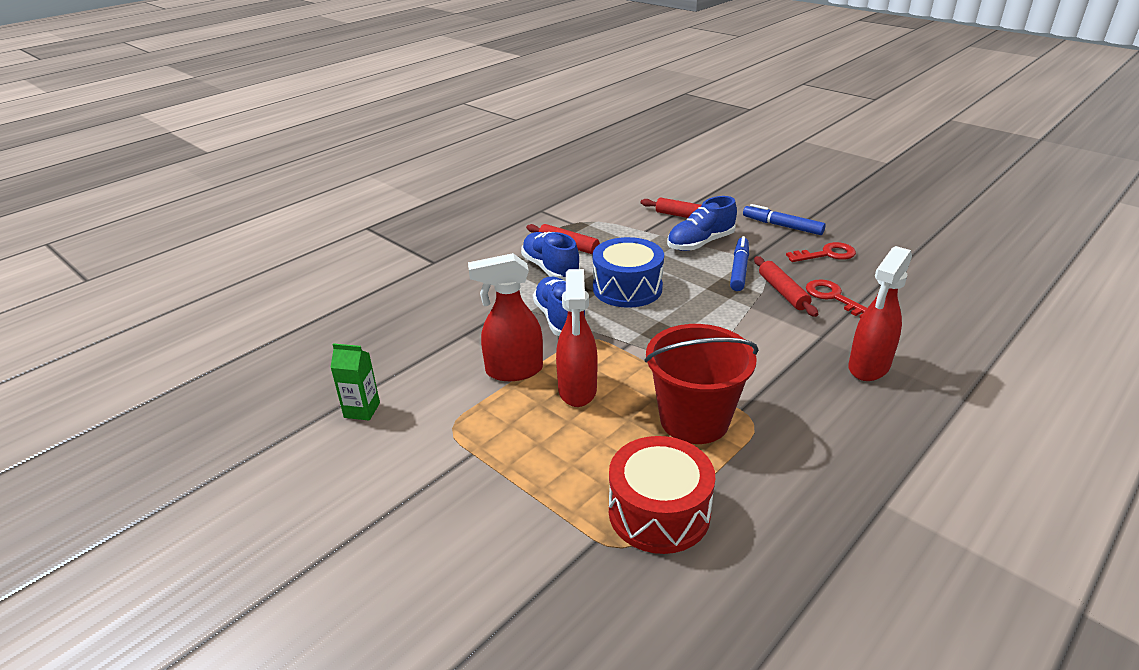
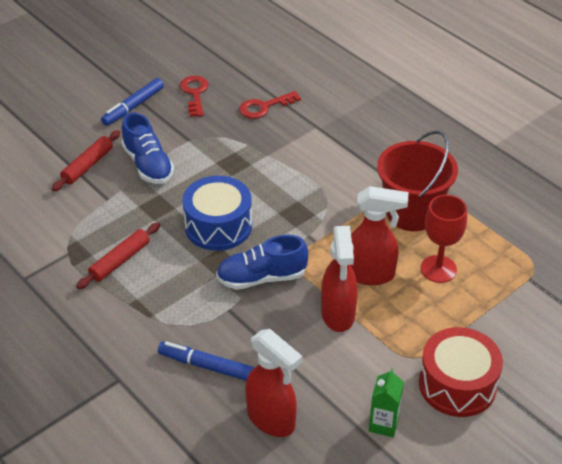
camera: 85 degrees left, 10 degrees up
(550, 269) = (165, 278): blue shoe -> none
(597, 446) = (438, 269): none -> red goblet
(659, 512) = (503, 245): red drum -> red drum (457, 384)
(739, 269) = (205, 149): blue marker -> blue marker (207, 366)
(783, 292) = (249, 132): red rolling pin -> none
(868, 367) = (359, 114): red spray bottle -> red spray bottle (271, 420)

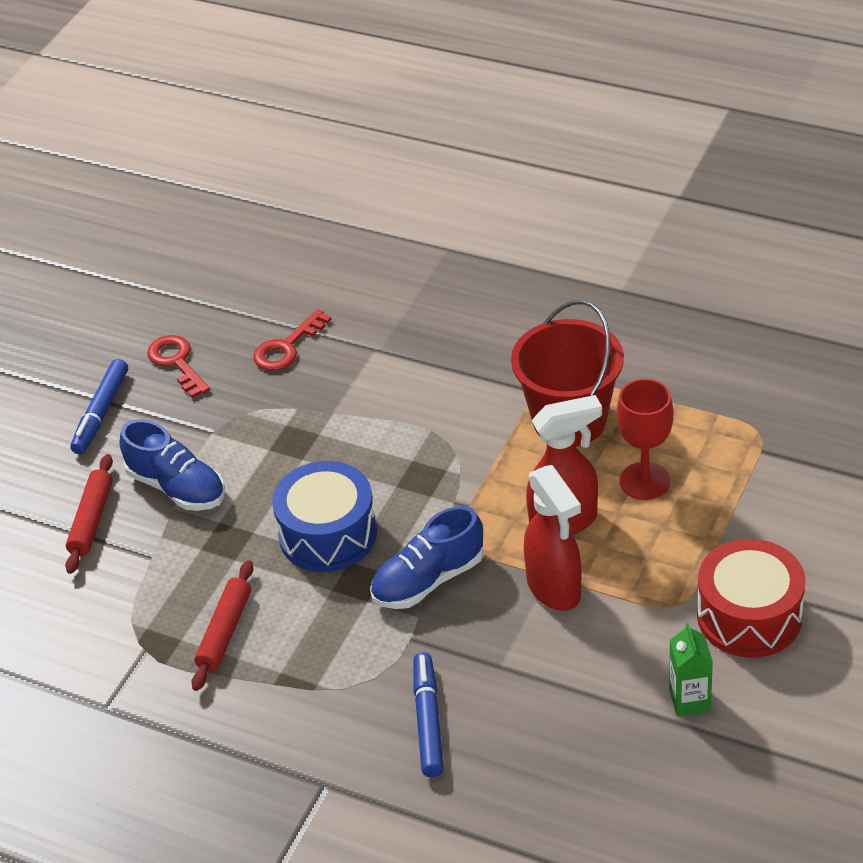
camera: 20 degrees left, 0 degrees up
(207, 366) = (428, 720): blue marker -> blue marker turned 90 degrees clockwise
(271, 420) = (551, 752): red spray bottle -> none

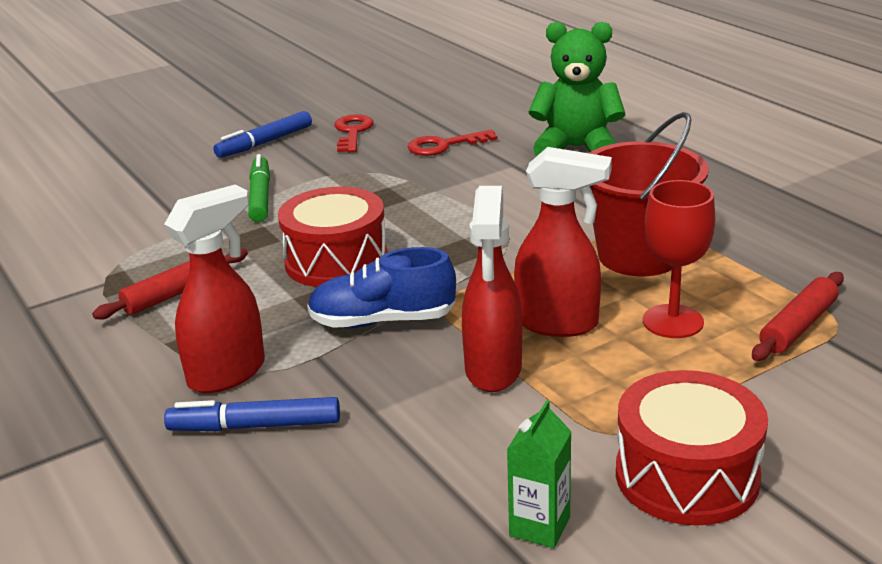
camera: 30 degrees right, 15 degrees down
(92, 520) = (177, 195): red rolling pin -> red rolling pin (798, 326)
(177, 487) = (260, 196): blue shoe -> green marker
(328, 534) = (336, 261): blue drum -> red drum
(358, 686) = (228, 373): none -> red spray bottle
(414, 303) = (576, 148): none -> green teddy bear
(428, 720) = (255, 426): blue marker -> blue marker turned 120 degrees counterclockwise

